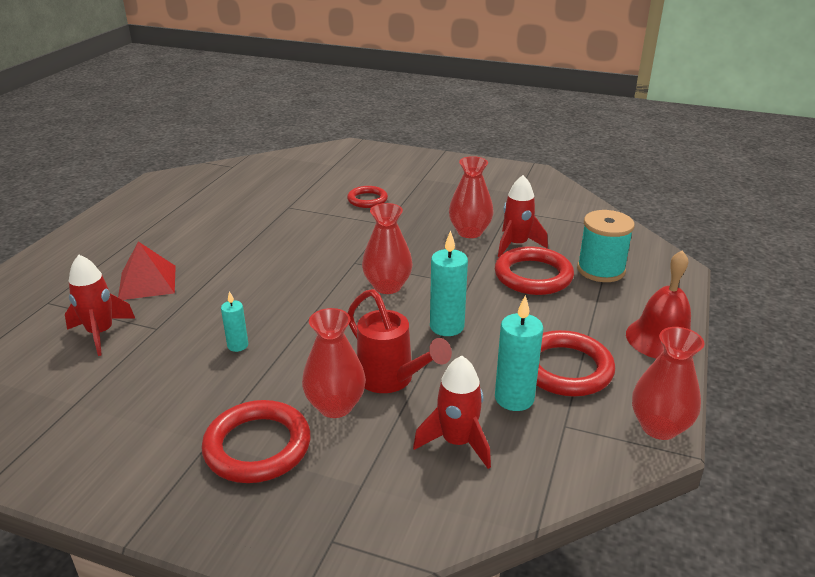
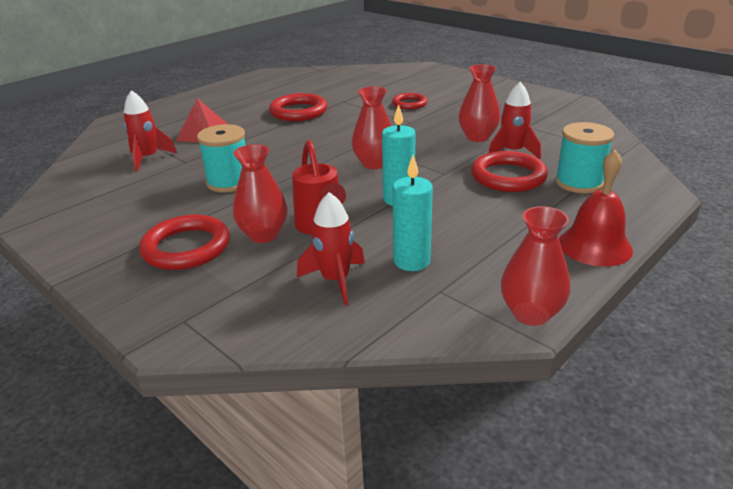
camera: 25 degrees right, 0 degrees up
(238, 345) = (229, 182): turquoise candle -> turquoise spool
(565, 368) = (478, 249): red ring -> red ring (298, 112)

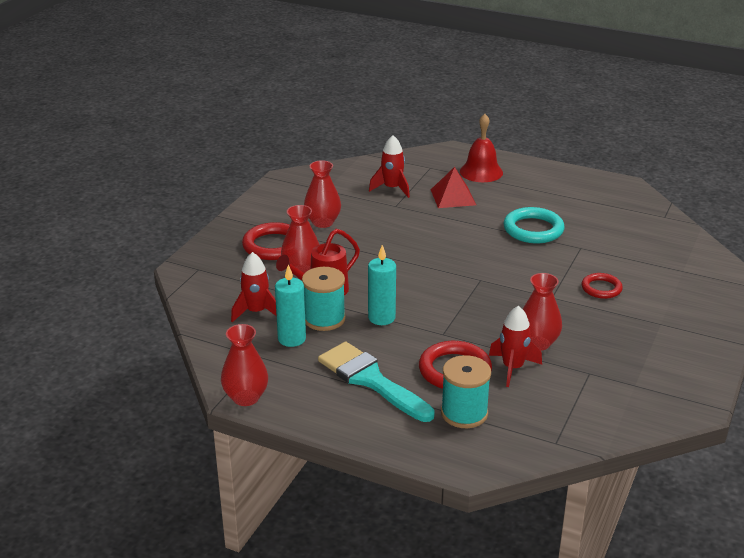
camera: 70 degrees right, 0 degrees up
(229, 182) = (371, 234): turquoise spool -> turquoise spool (324, 319)
(298, 112) = (533, 229): red ring -> turquoise ring
(374, 164) = (441, 294): red vase -> red vase (322, 222)
(513, 221) = (371, 380): none -> turquoise brush
(595, 246) = (348, 425): red bell -> red bell (481, 172)

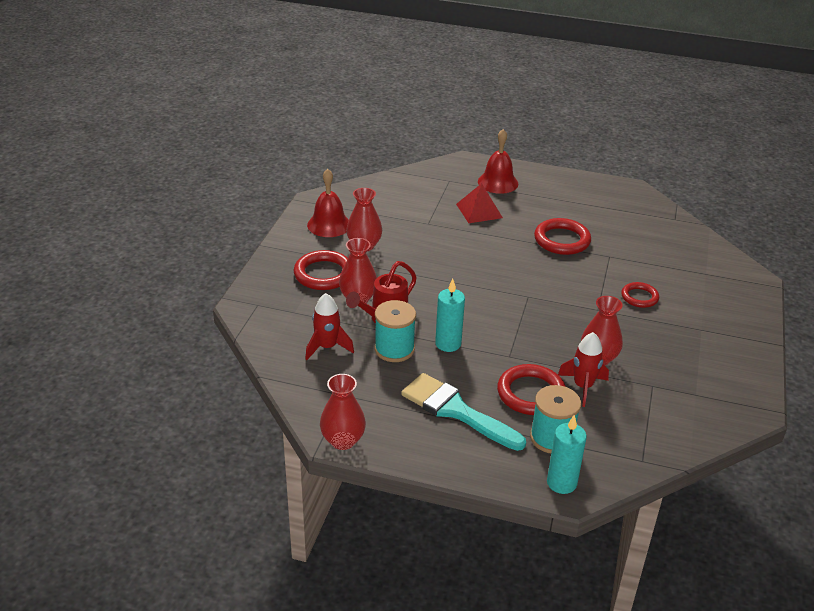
camera: 10 degrees left, 5 degrees up
(292, 201) = (329, 224): none -> red bell
(292, 339) = (369, 373): turquoise candle -> turquoise candle (561, 483)
(392, 188) = (420, 205): red rocket -> none
(533, 229) = (562, 240): turquoise ring -> red ring

